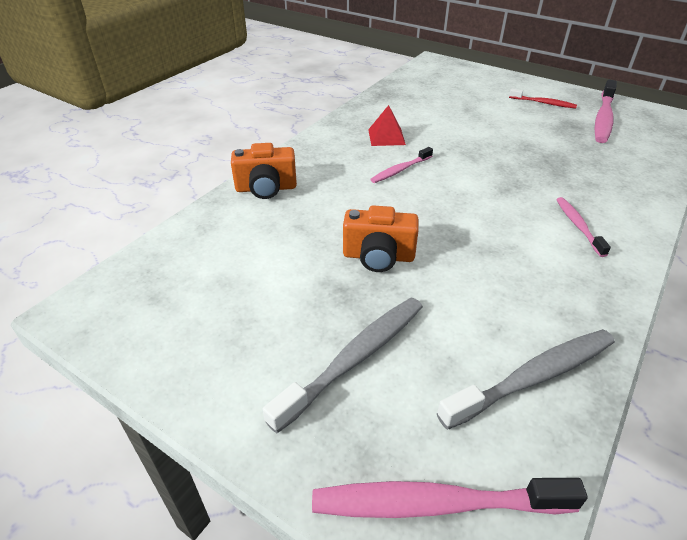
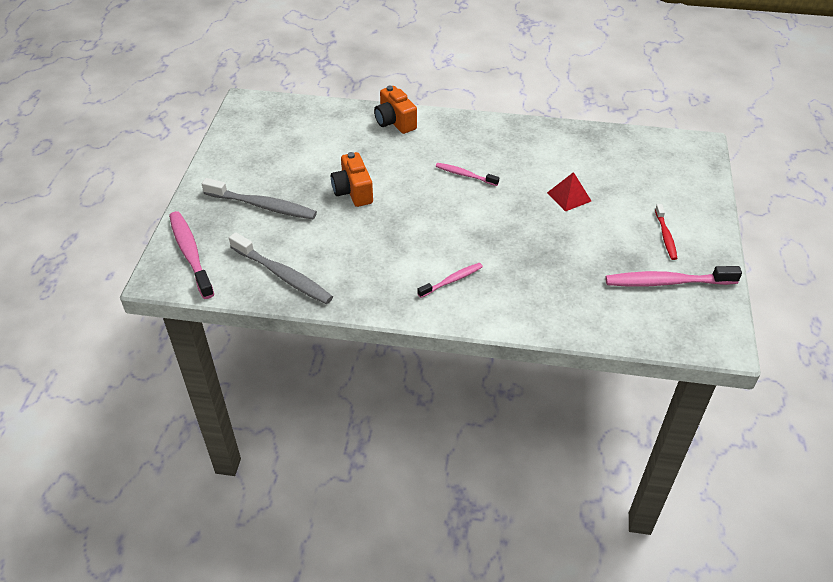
camera: 65 degrees right, 5 degrees up
(386, 137) = (511, 155): red pyramid -> red pyramid (569, 196)

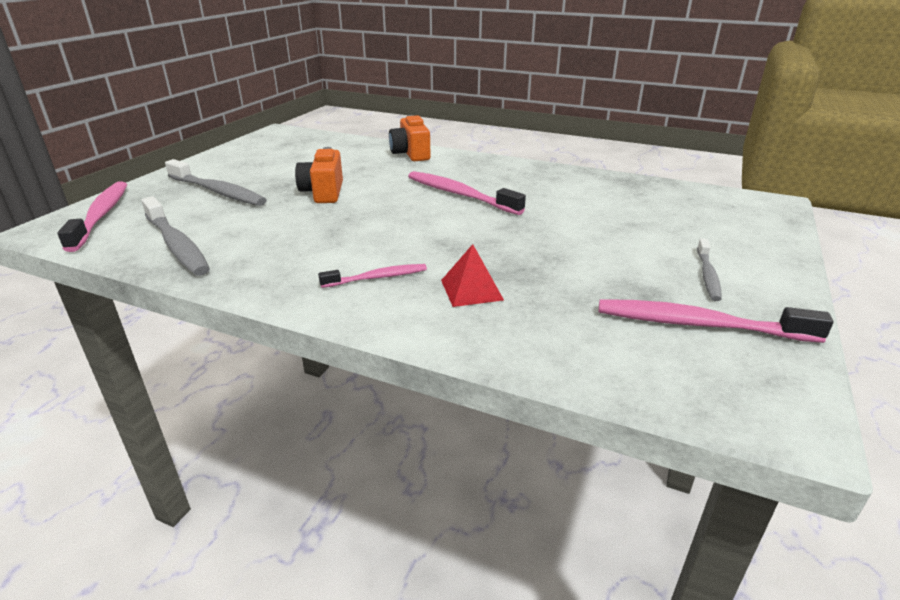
camera: 15 degrees right, 15 degrees down
(465, 175) = (460, 195): pink toothbrush -> pink toothbrush, size x1.74
(569, 196) = (580, 224): red pyramid -> red pyramid (471, 290)
(665, 236) = (707, 275): red toothbrush -> grey toothbrush

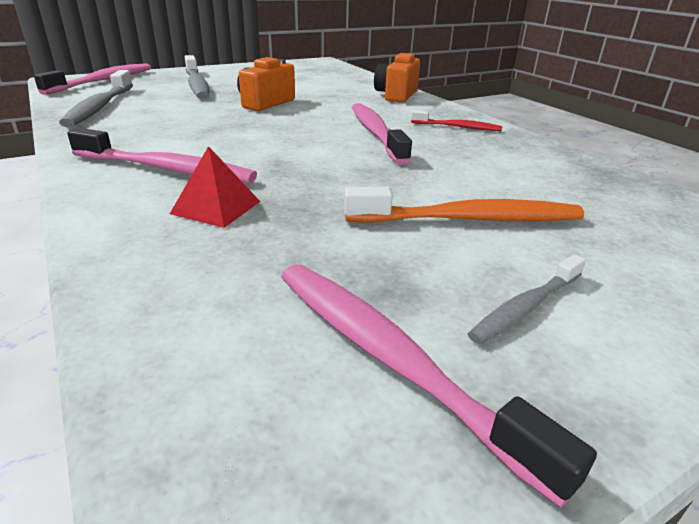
camera: 35 degrees right, 0 degrees up
(377, 278) = (166, 169): pink toothbrush -> pink toothbrush, size x1.74
(500, 172) = (457, 127): none -> red toothbrush
(614, 238) = (469, 219): none -> orange toothbrush

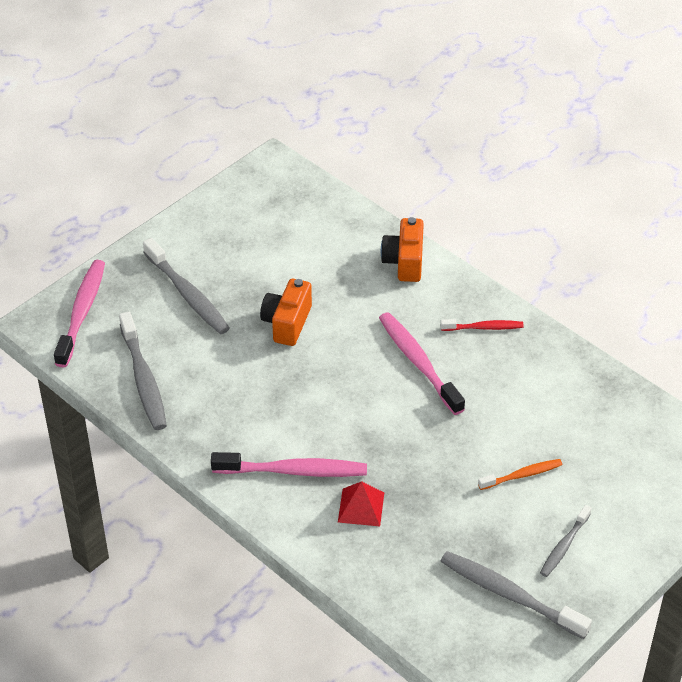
camera: 15 degrees left, 15 degrees up
(391, 359) = (510, 595): pink toothbrush -> grey toothbrush
(469, 219) = (522, 475): orange toothbrush -> orange toothbrush, size x0.58

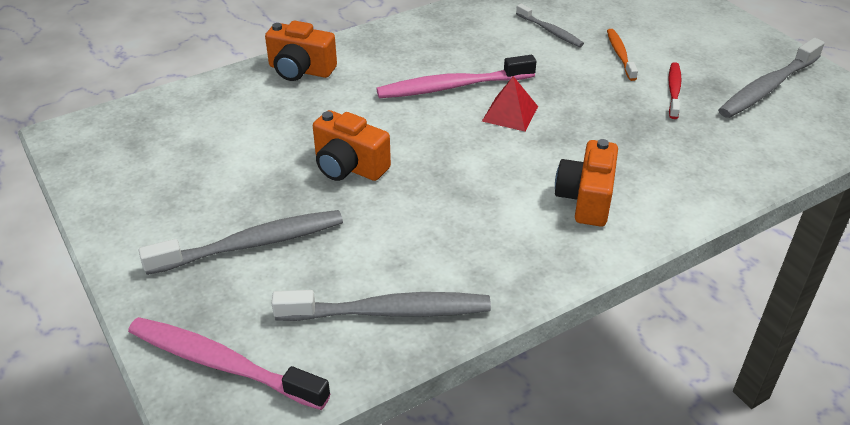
camera: 75 degrees left, 5 degrees down
(293, 471) = (586, 199): pink toothbrush -> orange camera
(361, 507) = (647, 158): red pyramid -> red pyramid (510, 113)
(483, 328) = (421, 41): red toothbrush -> red toothbrush (674, 90)
(564, 546) = (709, 49): grey toothbrush -> grey toothbrush (550, 31)

